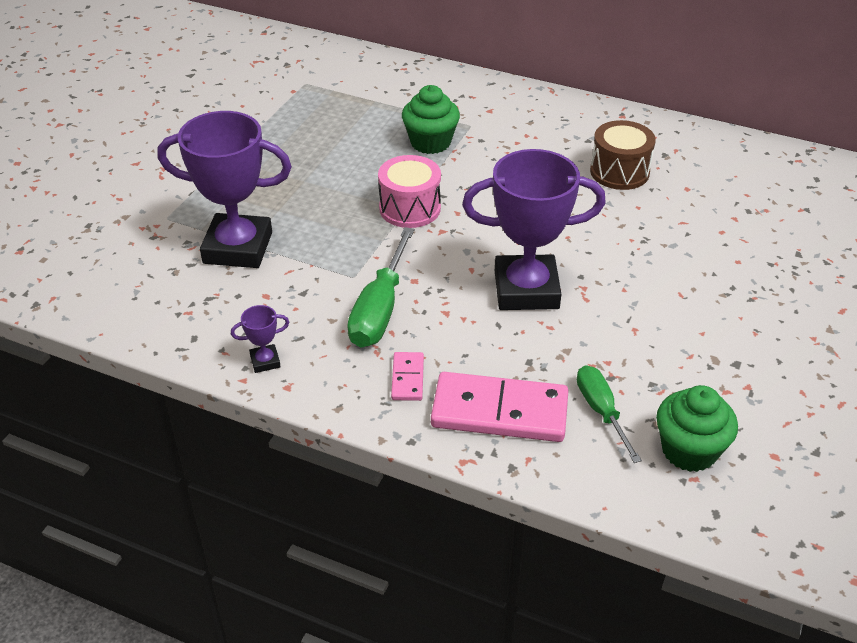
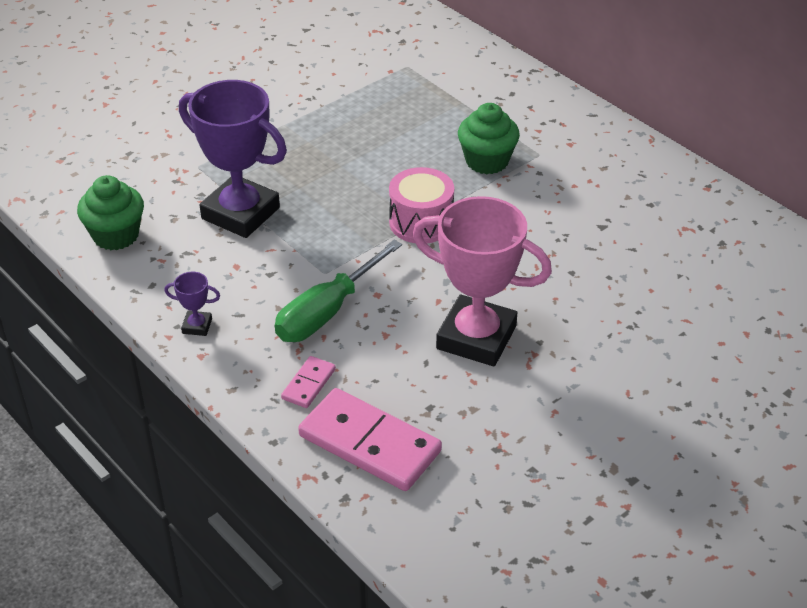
camera: 25 degrees right, 0 degrees up
(526, 290) = (476, 337): purple trophy -> pink trophy
(601, 411) = (464, 477): green screwdriver -> none
(619, 172) = (658, 247): brown drum -> none
(689, 450) = (521, 544): green cupcake -> green cupcake (116, 235)

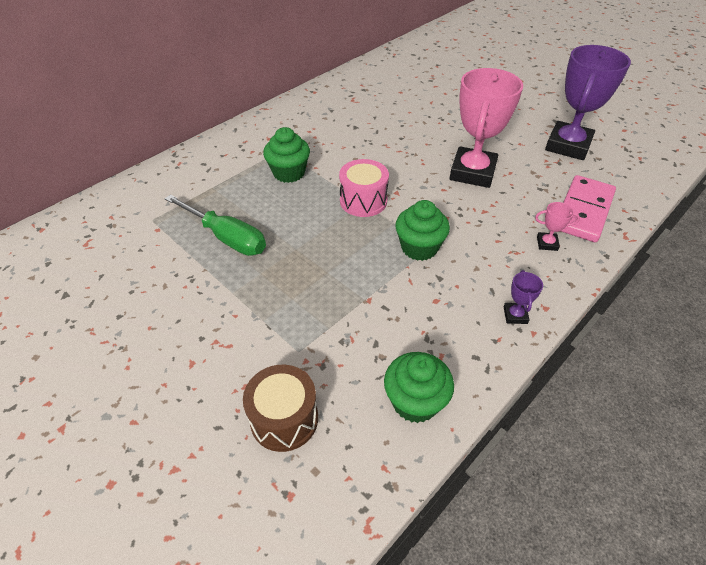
camera: 95 degrees left, 5 degrees up
(128, 157) = (284, 419): none -> brown drum
(240, 213) = (367, 307): purple trophy -> purple trophy (568, 145)
(308, 384) = (547, 243): pink domino -> pink trophy
(324, 262) = (419, 247): none -> green cupcake
(327, 312) = (472, 241): green screwdriver -> green screwdriver (226, 237)

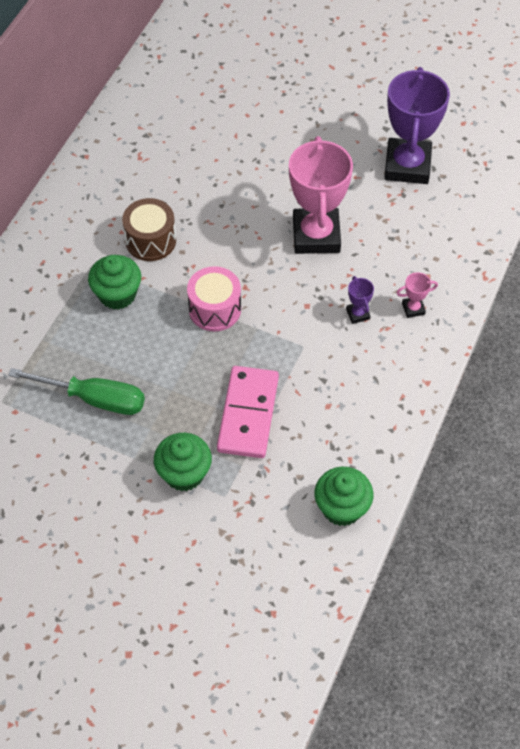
camera: 20 degrees left, 10 degrees up
(284, 419) = (241, 558): brown drum -> brown drum (151, 240)
(419, 247) = (293, 351): green cupcake -> green cupcake (184, 473)
(515, 315) = (402, 399): purple trophy -> purple trophy (358, 314)
(583, 211) = (440, 256): pink domino -> pink domino (248, 414)

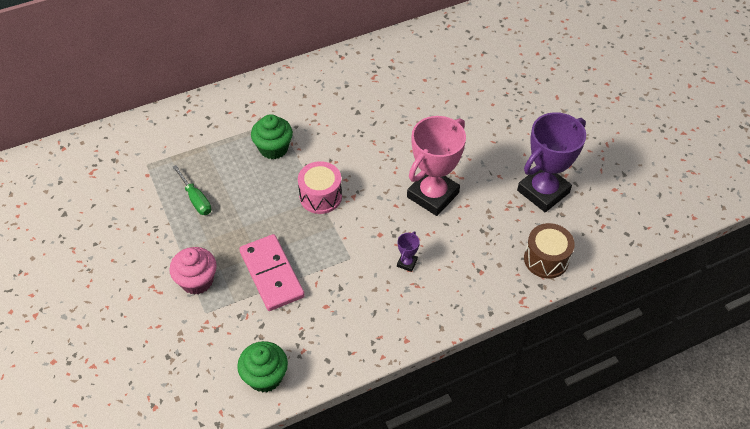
camera: 40 degrees right, 5 degrees down
(94, 399) = (196, 199): green screwdriver -> green screwdriver, size x0.65
(151, 240) = (327, 130): brown drum -> brown drum (546, 259)
(184, 473) = (197, 281): green cupcake -> pink cupcake
(248, 414) = (272, 274): pink domino -> pink domino turned 75 degrees counterclockwise
(413, 308) = (448, 286): pink trophy -> none

